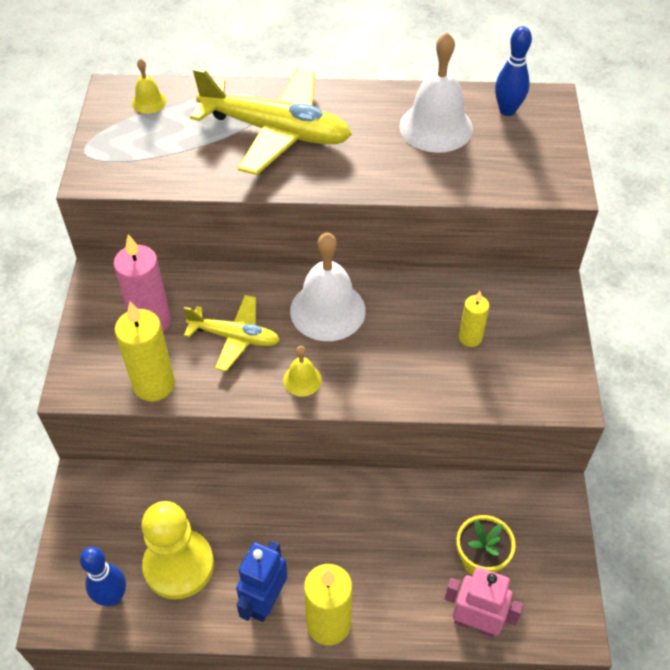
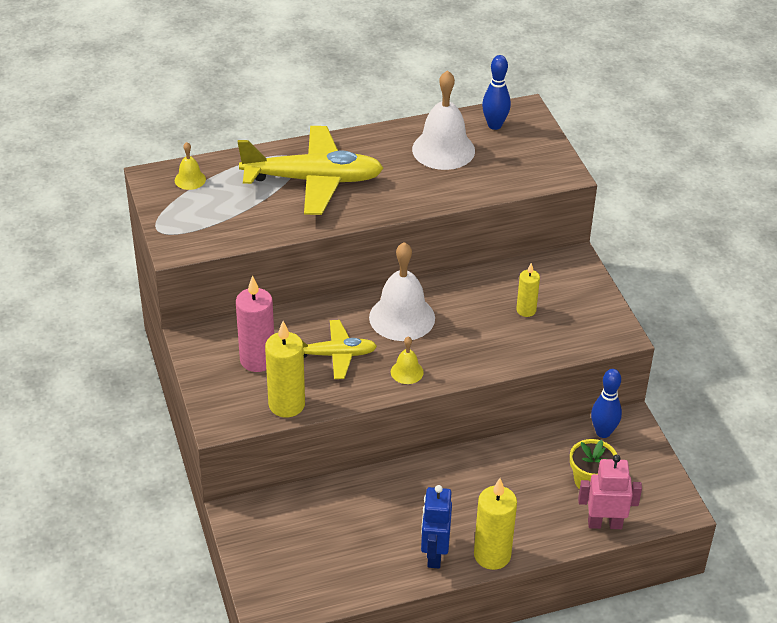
camera: 20 degrees left, 10 degrees down
(112, 597) = (307, 586): blue bowling pin -> blue bowling pin (603, 432)
(179, 565) = (350, 549): yellow pawn -> none

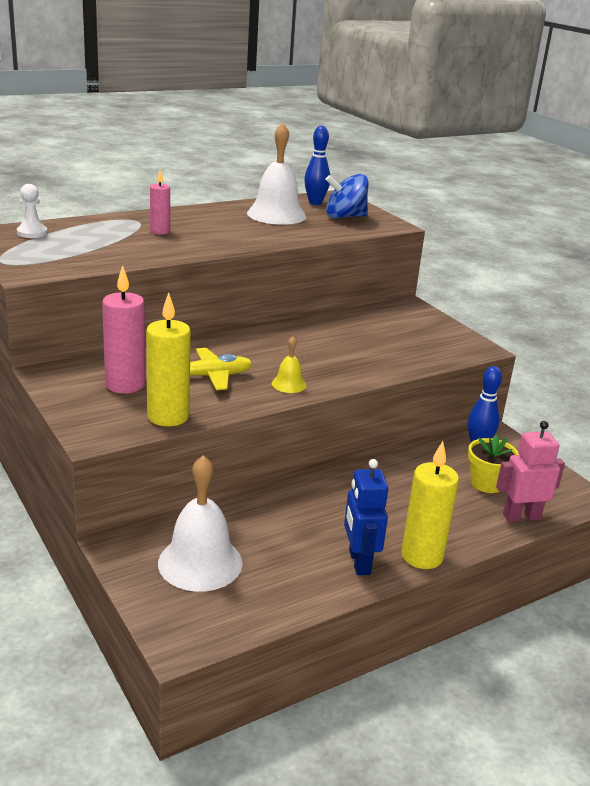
camera: 15 degrees left, 15 degrees down
(190, 179) = (32, 233): yellow bell -> white pawn
(313, 180) = (160, 231): yellow plane -> pink candle
(402, 317) = (267, 347): white bell -> white bell (200, 562)
(517, 156) = (345, 217): none -> blue spinning top
(526, 310) = (384, 337): yellow candle -> none

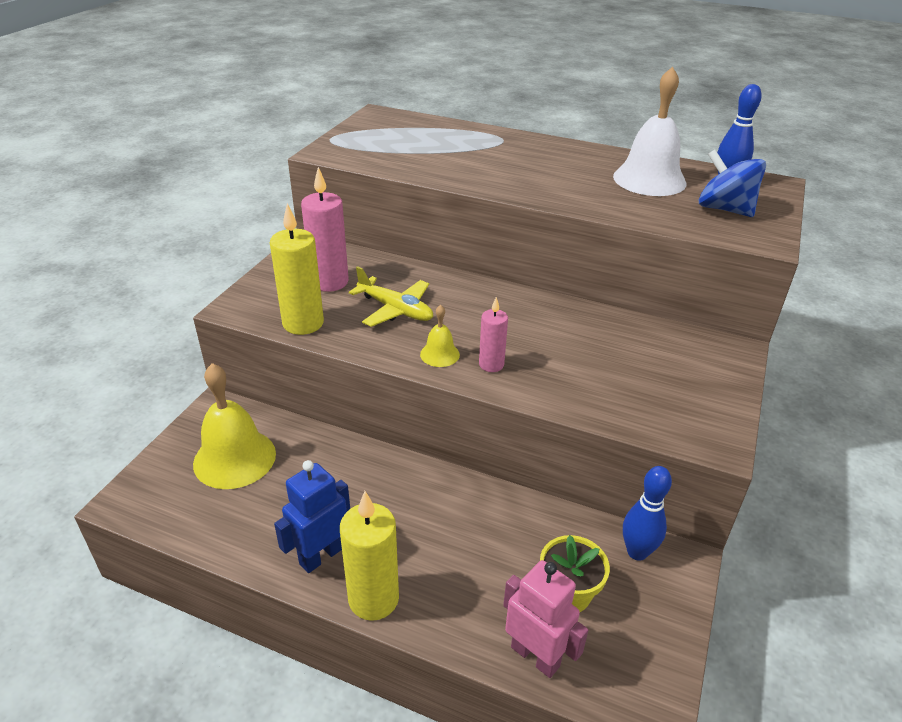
camera: 55 degrees right, 10 degrees up
(32, 233) = (402, 123): white pawn -> none
(160, 231) = (498, 156): pink candle -> pink candle (491, 364)
(200, 562) = (234, 458): white bell -> yellow bell

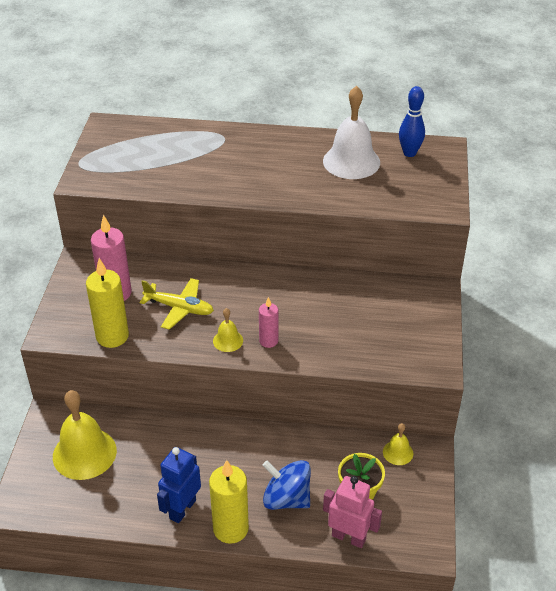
camera: 15 degrees left, 5 degrees up
(637, 552) = (398, 452): blue bowling pin -> yellow bell
(724, 209) = (412, 183): blue spinning top -> blue spinning top (286, 498)

